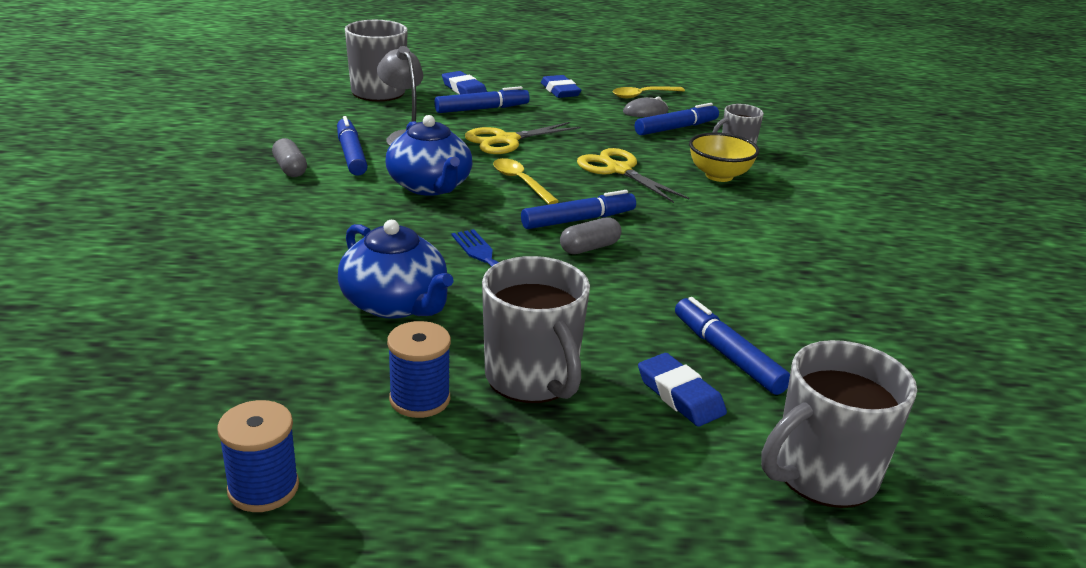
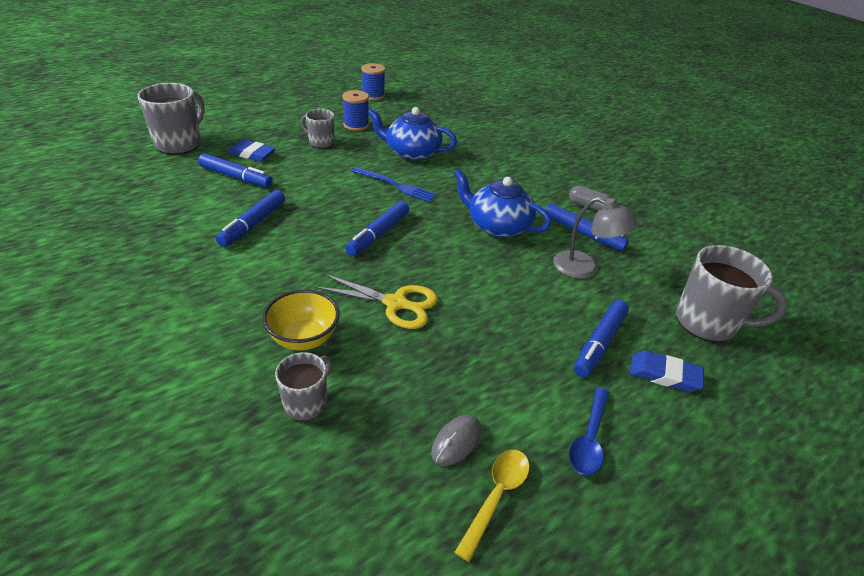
camera: 145 degrees right, 10 degrees up
(506, 140) = (519, 301): yellow scissors -> none
(520, 182) = (450, 255): yellow spoon -> none
(532, 379) = (320, 142): grey mug -> grey mug, size x0.58
(560, 91) = (589, 438): blue eraser -> blue spoon
(589, 248) = (352, 215): grey capsule -> none
(676, 128) = (396, 418): blue marker -> blue marker (253, 224)

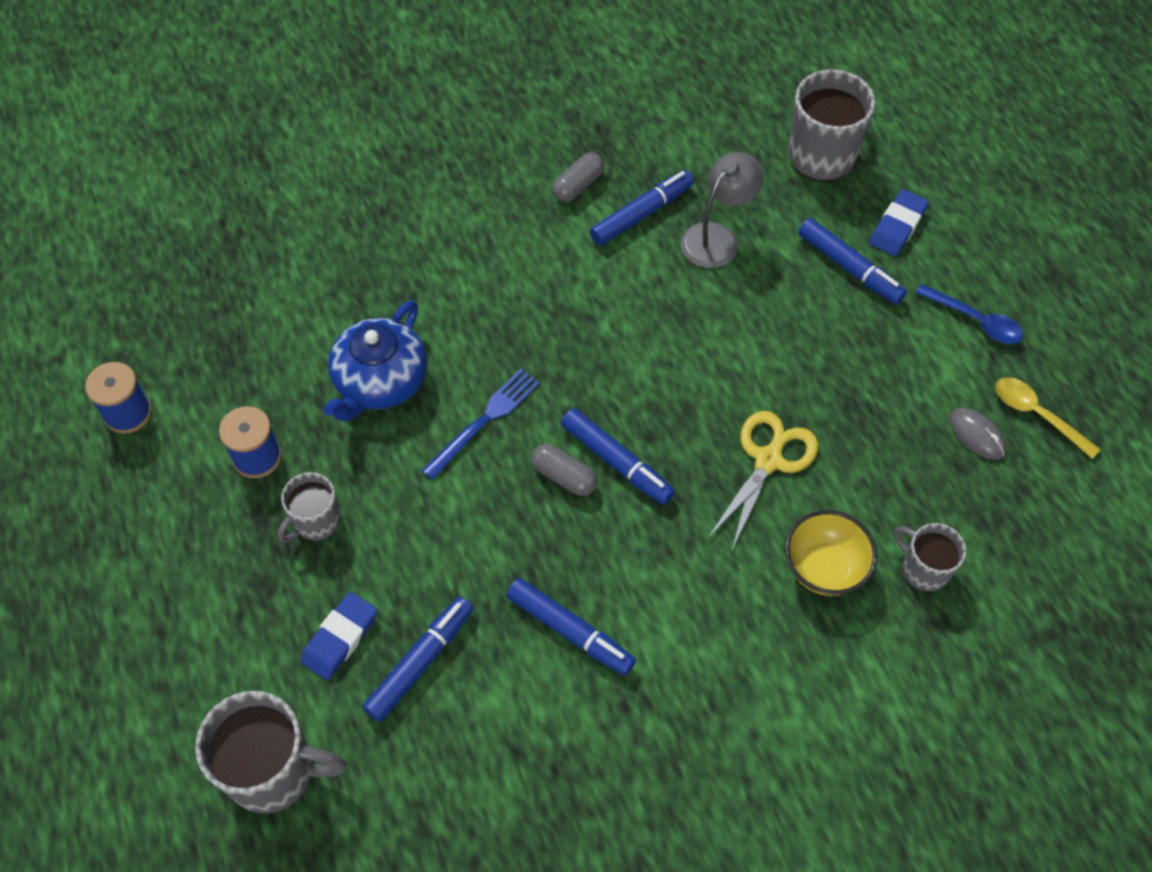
camera: 75 degrees left, 20 degrees up
(179, 144) = (274, 771): grey mug -> grey mug turned 150 degrees clockwise
(363, 215) = (564, 476): none -> grey capsule
(497, 226) = (613, 309): blue teapot -> none

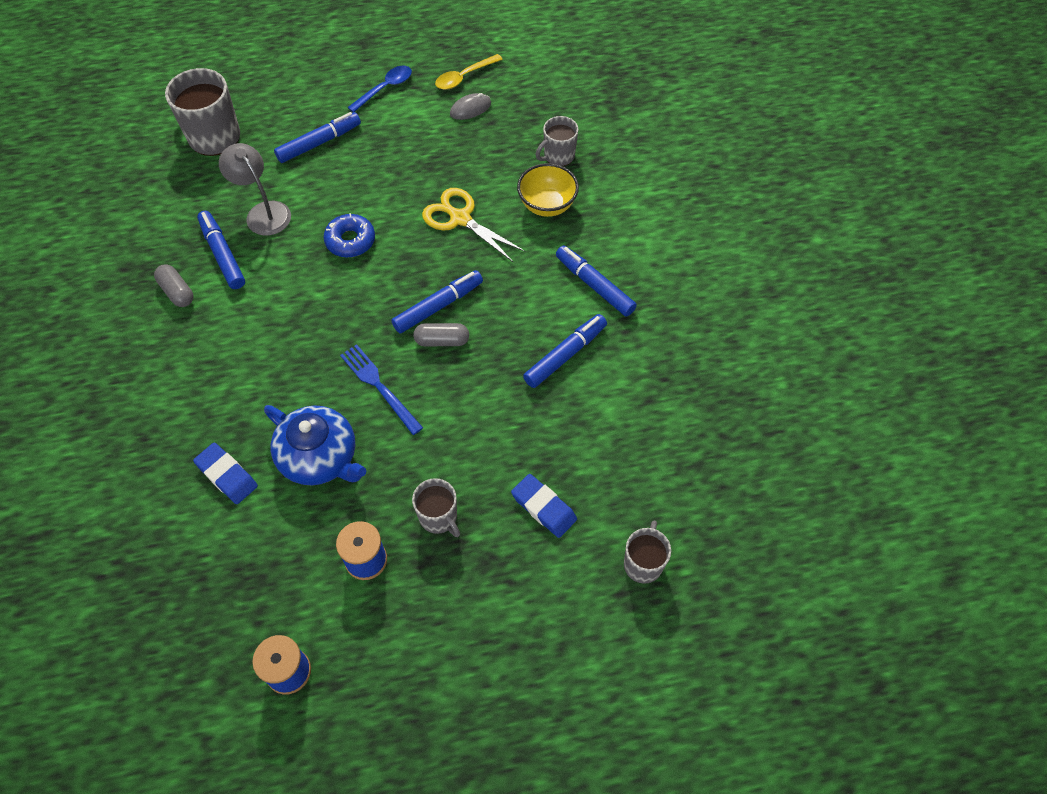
camera: 80 degrees left, 0 degrees up
(274, 771) = (643, 563): grey mug -> grey mug, size x0.58
(420, 662) = (572, 453): blue marker -> blue marker (594, 285)
(564, 476) = (442, 341): grey capsule -> grey capsule turned 45 degrees clockwise
(697, 340) = (350, 241): none -> blue donut
(897, 226) = (294, 110): blue eraser -> blue eraser (227, 475)

